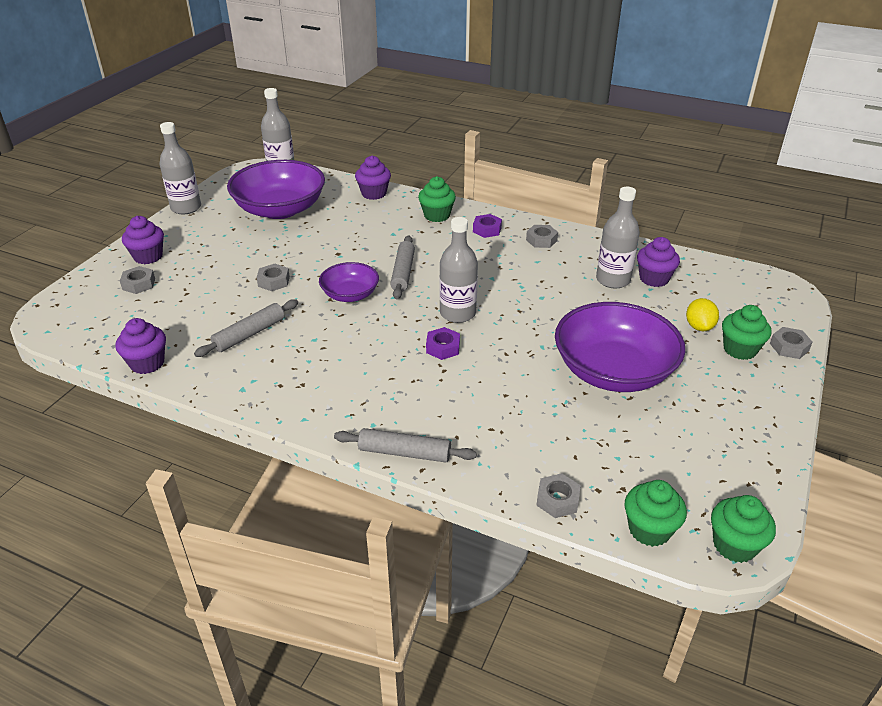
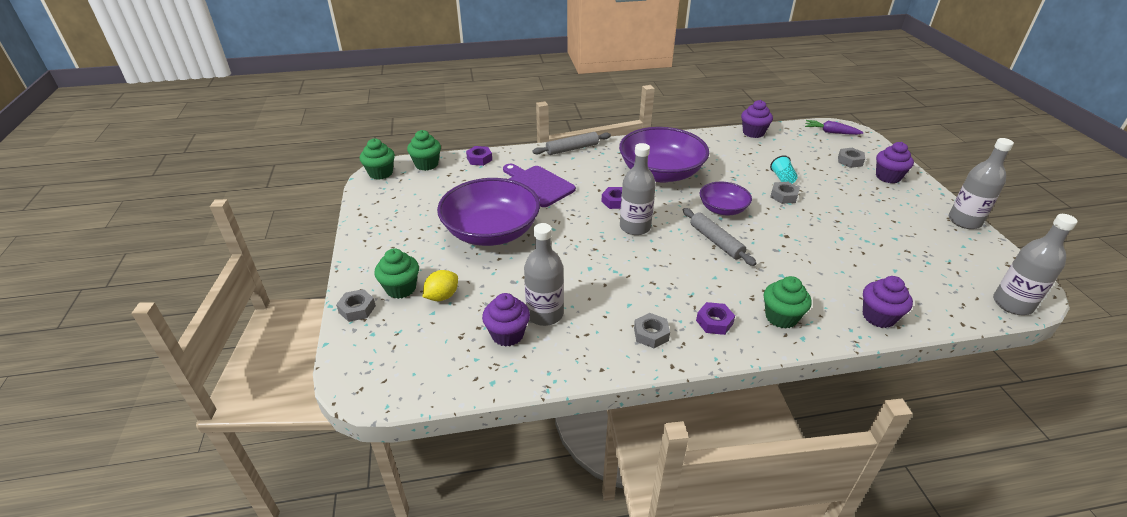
camera: 145 degrees right, 0 degrees up
(71, 322) = (831, 132): none -> purple carrot
(239, 297) = (782, 178): none -> turquoise cup
(249, 334) = (734, 163): grey rolling pin -> none
(280, 209) = (906, 255): purple bowl -> purple bowl (661, 173)
(511, 410) = (537, 185): none -> purple cutting board
(557, 500) = (479, 159): grey nut -> purple nut
(699, 327) = (442, 296): yellow lemon -> yellow lemon turned 75 degrees clockwise

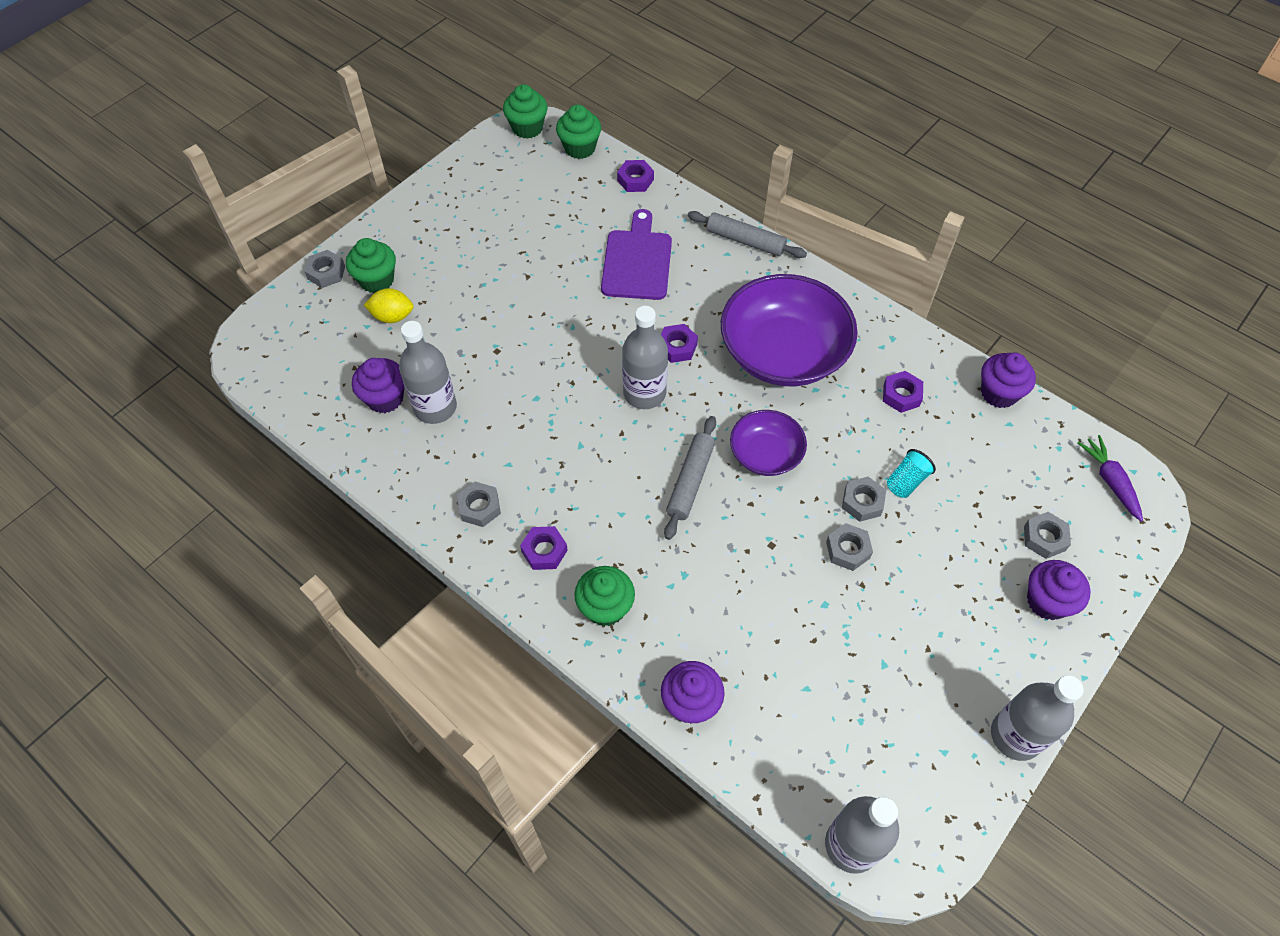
camera: 50 degrees right, 20 degrees up
(491, 231) = (518, 282): purple bowl -> none
(727, 155) = (901, 395): none -> purple nut
(811, 214) = (848, 550): none -> grey nut

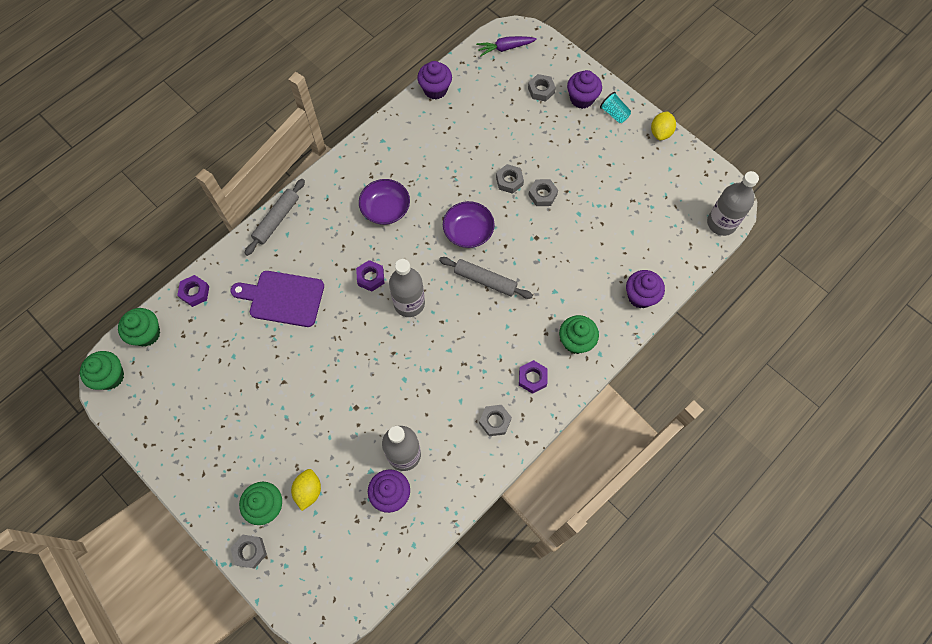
camera: 85 degrees left, 10 degrees up
(783, 353) = (385, 209): purple bowl -> purple bowl, size x0.54
(901, 395) = (430, 144): purple nut -> none
(906, 481) = (496, 154): turquoise cup -> turquoise cup (614, 113)
(1015, 735) = (660, 132): grey bottle -> yellow lemon

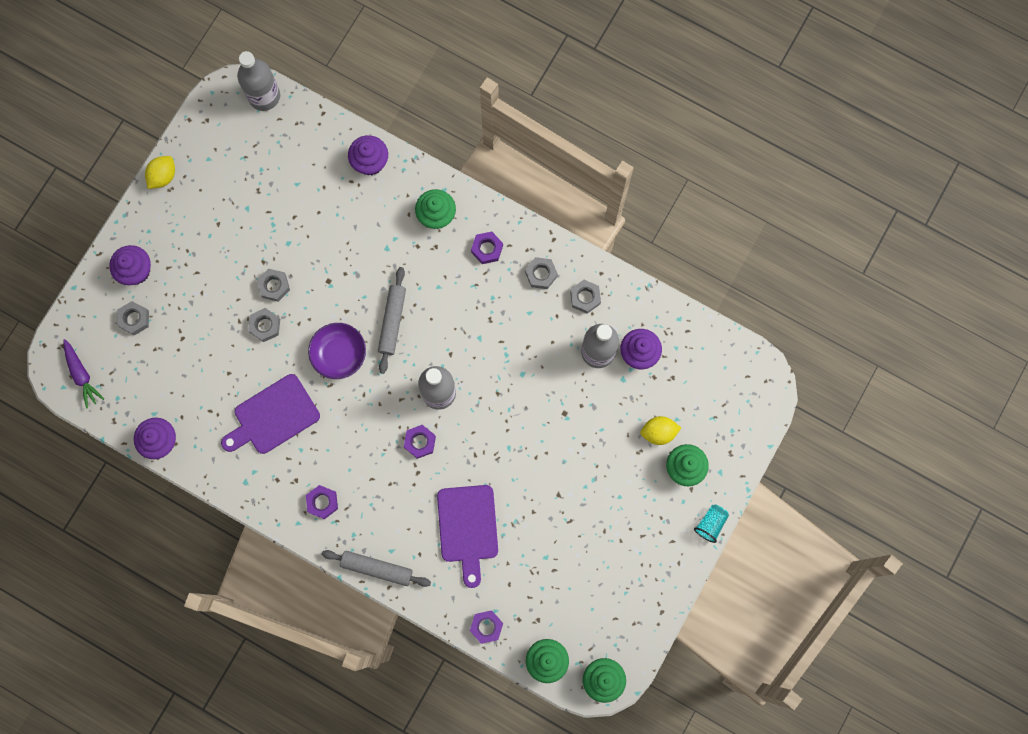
camera: 105 degrees left, 10 degrees up
(250, 551) = (730, 468): grey nut -> grey nut (585, 297)
(346, 192) = (322, 502): none -> purple nut
(385, 209) = (333, 451): purple bowl -> none
(430, 171) = (273, 416): none -> purple cutting board
(614, 113) = (148, 231): turquoise cup -> turquoise cup (710, 524)
(660, 132) = (163, 176): yellow lemon -> yellow lemon turned 60 degrees counterclockwise

